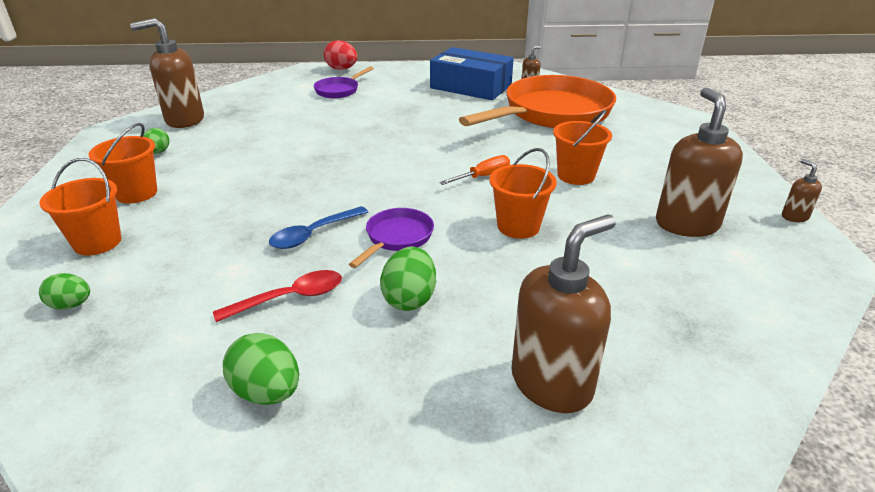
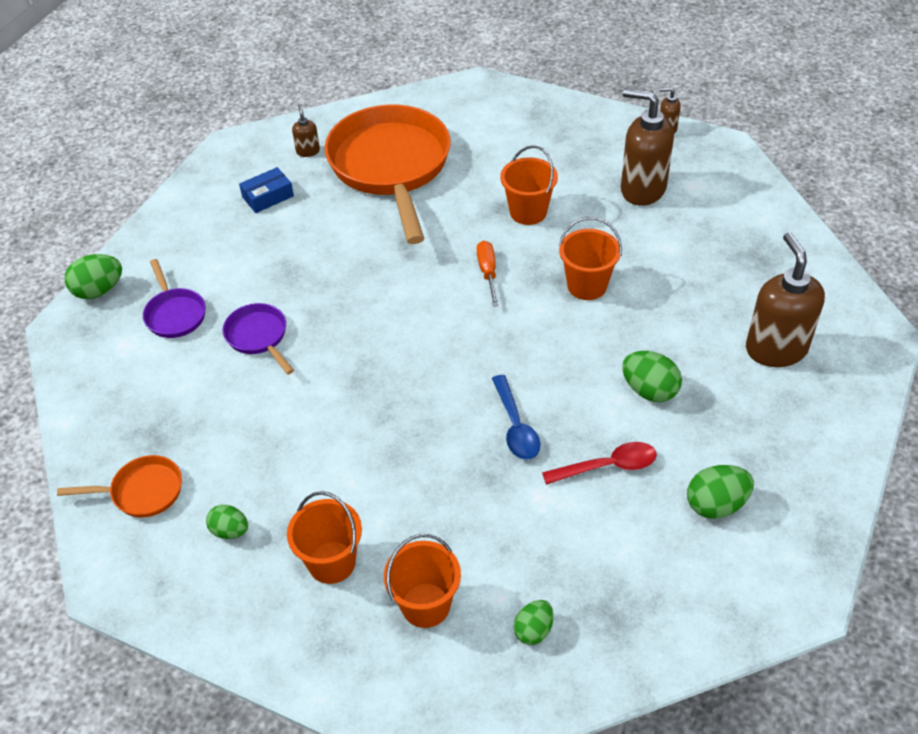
camera: 60 degrees left, 15 degrees up
(184, 120) = (142, 491): brown soap dispenser -> orange pan
(290, 298) = (608, 466): red spoon -> red spoon turned 75 degrees clockwise
(342, 69) = (99, 291): red egg -> green egg
(397, 238) = (557, 369): purple pan -> purple pan (259, 337)
(471, 87) = (268, 196): blue box -> blue box, size x0.48

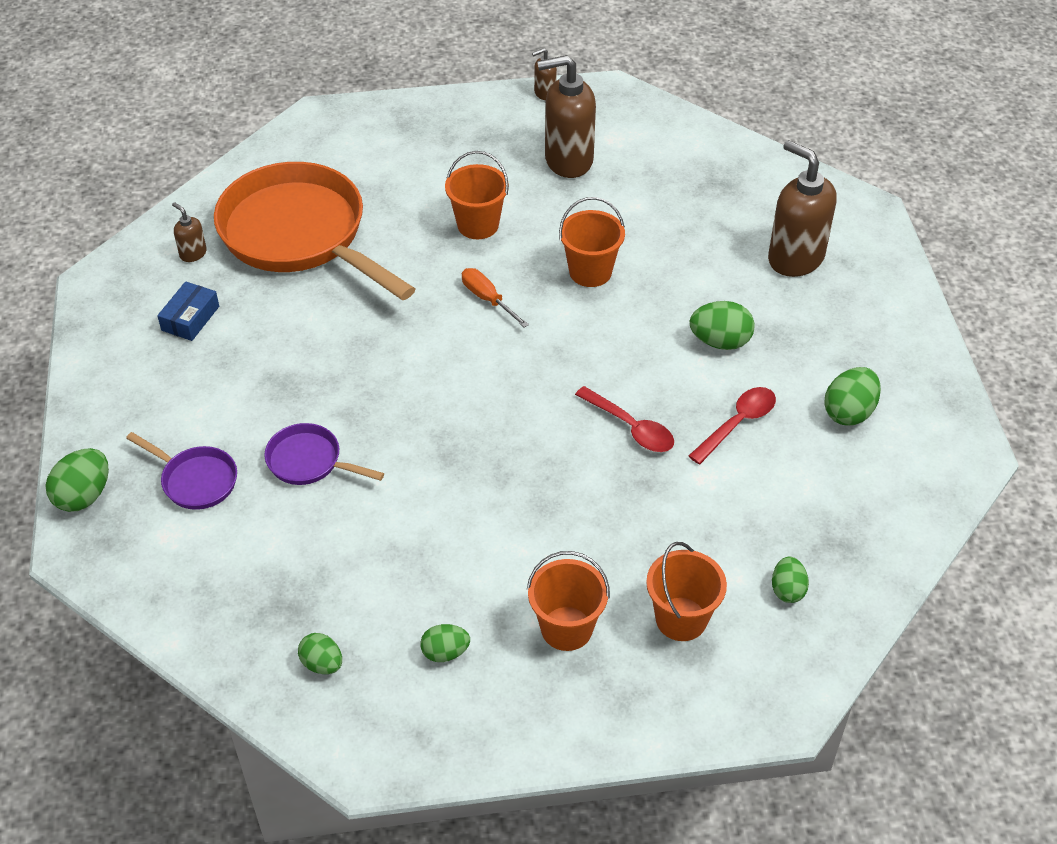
camera: 35 degrees left, 0 degrees up
(142, 491) = (322, 664): orange pan -> green egg
(516, 426) = (631, 427): blue spoon -> red spoon

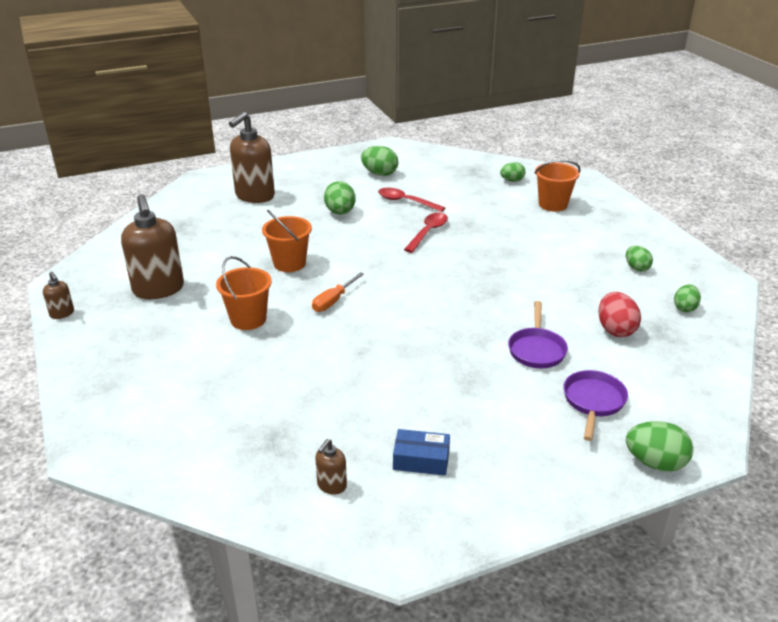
camera: 105 degrees left, 15 degrees down
(300, 235) = (284, 416): orange pan -> none
(311, 558) = (615, 330): none -> red egg
(566, 628) = (587, 234): orange bucket -> none

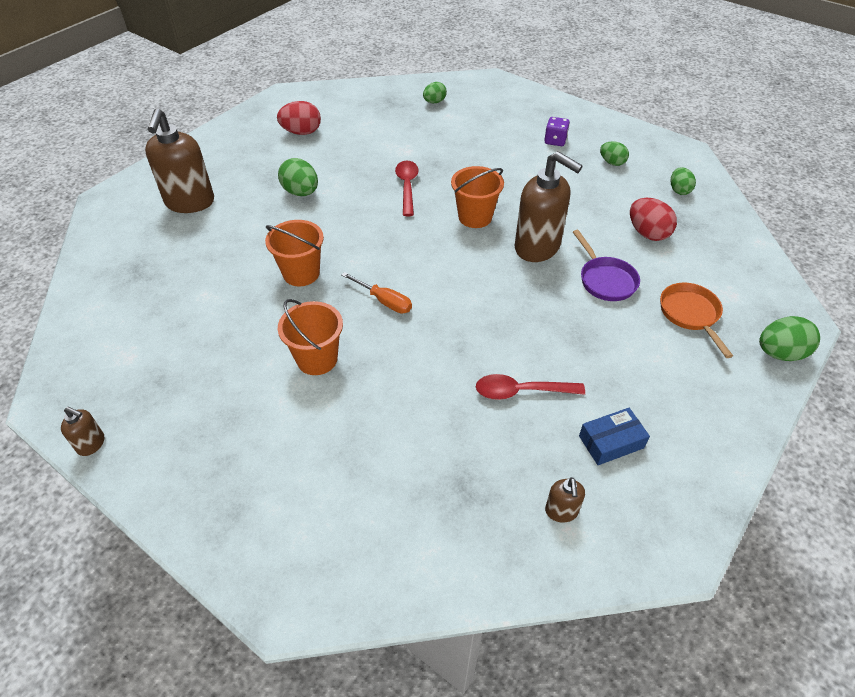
camera: 30 degrees left, 15 degrees up
(158, 289) = (183, 363): brown soap dispenser -> brown soap dispenser (537, 247)
(333, 301) = (384, 301): orange screwdriver -> orange screwdriver turned 60 degrees counterclockwise
(379, 174) = (301, 132): green egg -> red egg
(405, 202) = (356, 158): red spoon -> red spoon (521, 391)
(553, 204) = (491, 117): orange bucket -> orange bucket (475, 217)
(593, 402) = (690, 314): purple pan -> orange pan
(596, 237) = (555, 141): none -> purple dice

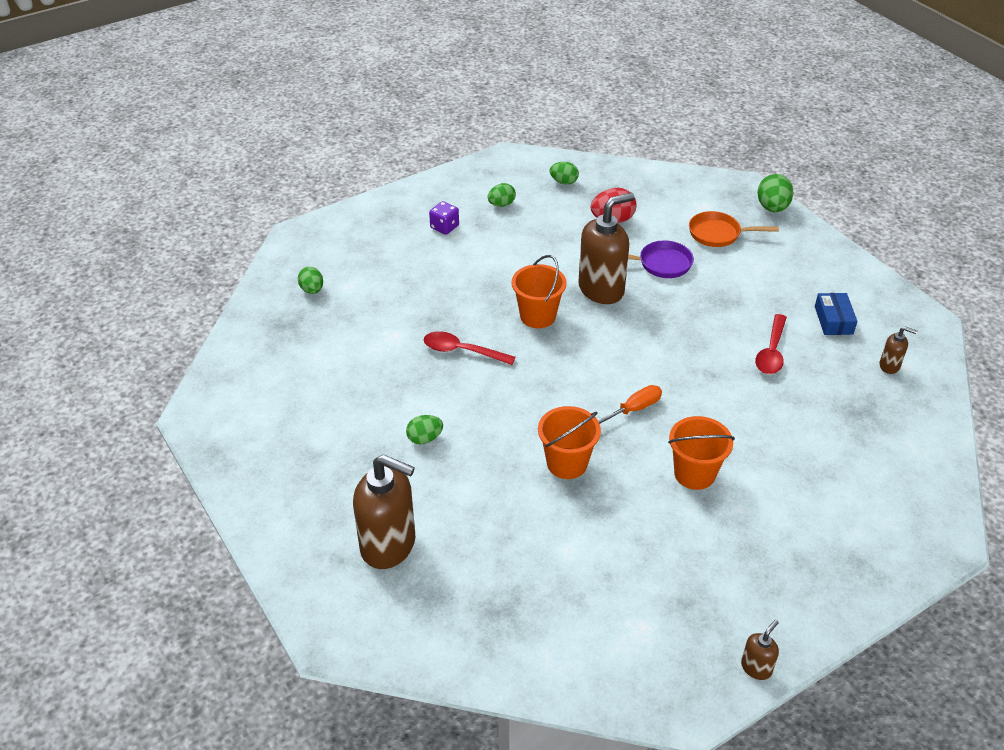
camera: 70 degrees left, 5 degrees down
(301, 132) = (299, 416): red egg -> none
(301, 192) = (425, 438): green egg -> green egg, size x0.66

